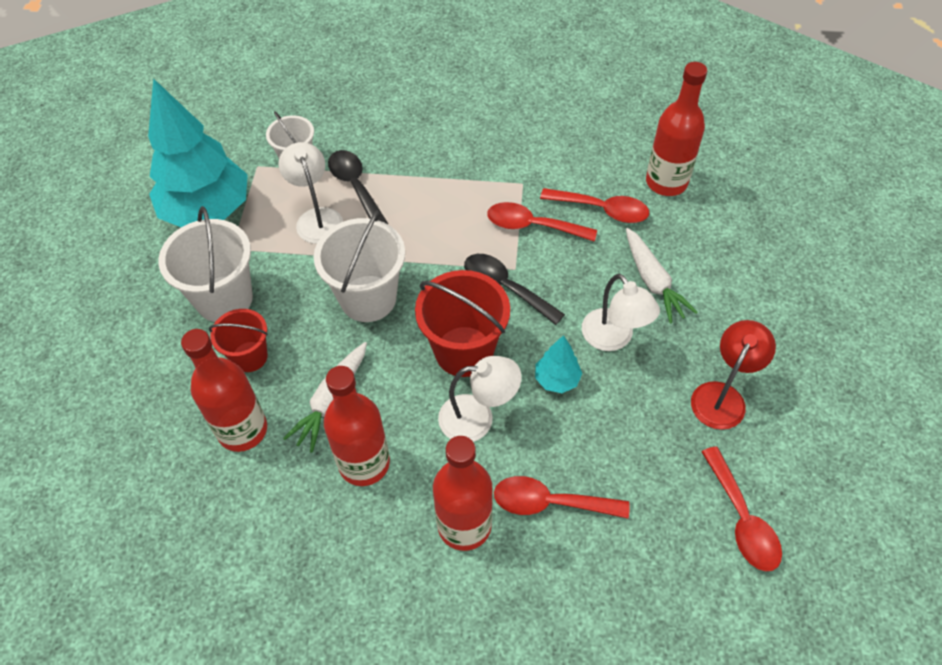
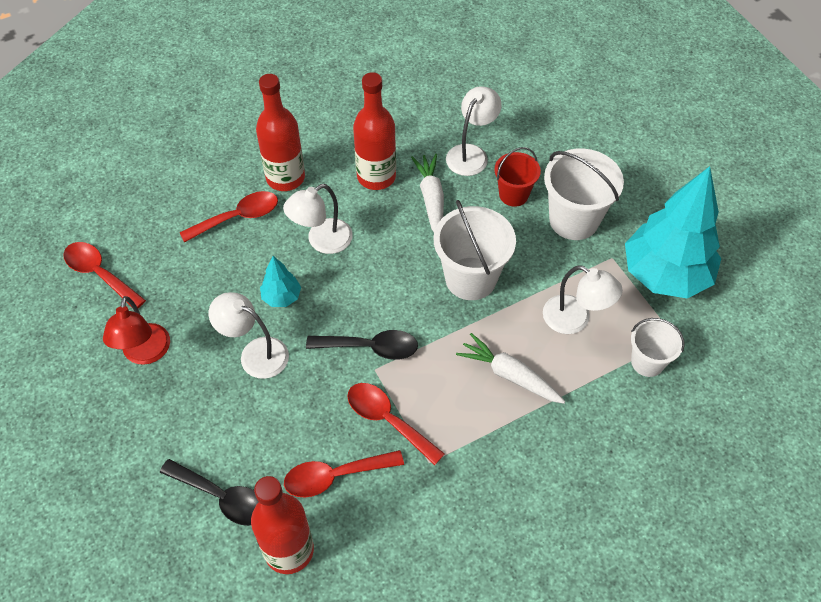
camera: 145 degrees right, 0 degrees up
(242, 430) = (471, 154): red bottle -> white lamp
(355, 186) = (573, 367): black spoon -> black spoon (222, 497)
(464, 351) = (366, 280): red bucket -> none
(532, 226) = (388, 420): red spoon -> red spoon turned 120 degrees counterclockwise
(652, 281) = (248, 425): white carrot -> white carrot (510, 375)

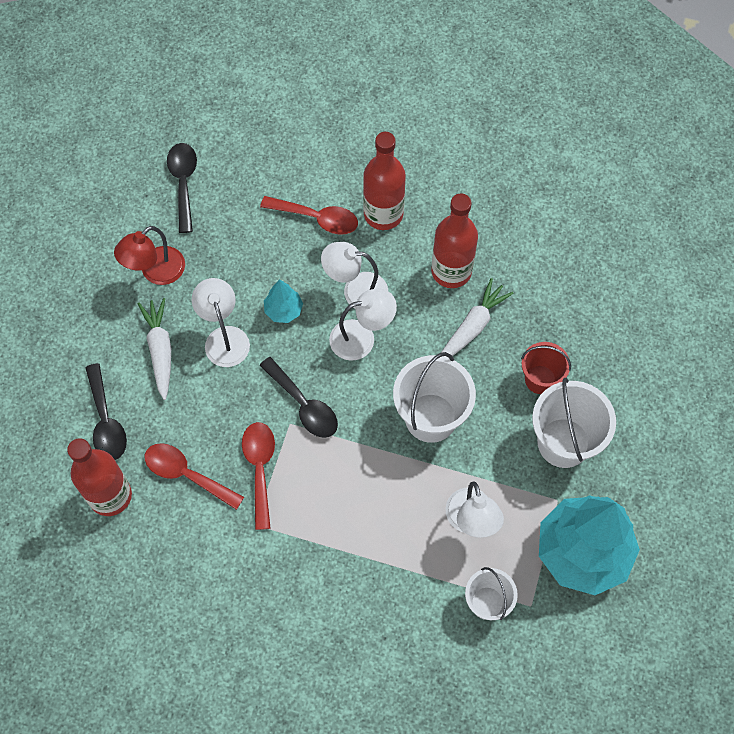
camera: 45 degrees right, 10 degrees up
(100, 274) = (183, 183): red spoon -> black spoon
(471, 154) = (546, 315): white lamp -> white lamp (362, 338)
(510, 375) = (376, 517): white carrot -> white carrot (160, 351)

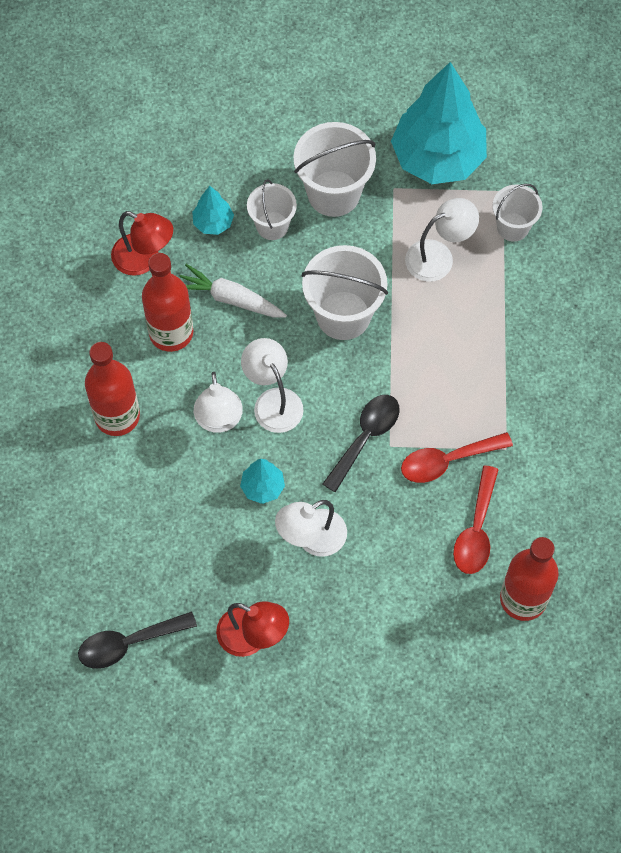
camera: 105 degrees left, 0 degrees up
(106, 421) = (444, 631): black spoon -> none
(160, 351) = (346, 601): white carrot -> none
(317, 218) = (140, 483): red spoon -> none
(530, 265) = (144, 259): none -> red lamp
(540, 379) = (272, 225): red bucket -> white bucket
(555, 330) = (213, 223): none -> turquoise tree

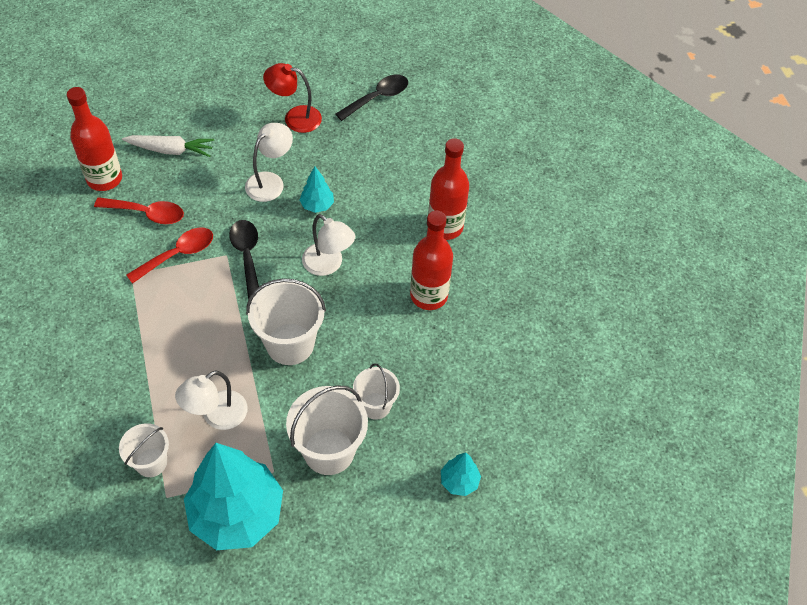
camera: 160 degrees right, 10 degrees down
(144, 259) = (475, 348): red lamp -> none
(213, 223) = (429, 394): turquoise tree -> turquoise tree (459, 481)
(219, 421) = (366, 241): white lamp -> none
(231, 299) = (389, 334): white carrot -> white carrot (170, 150)
(365, 437) = (247, 256): black spoon -> black spoon turned 150 degrees clockwise
(476, 530) = (147, 213): red spoon -> red spoon turned 105 degrees clockwise

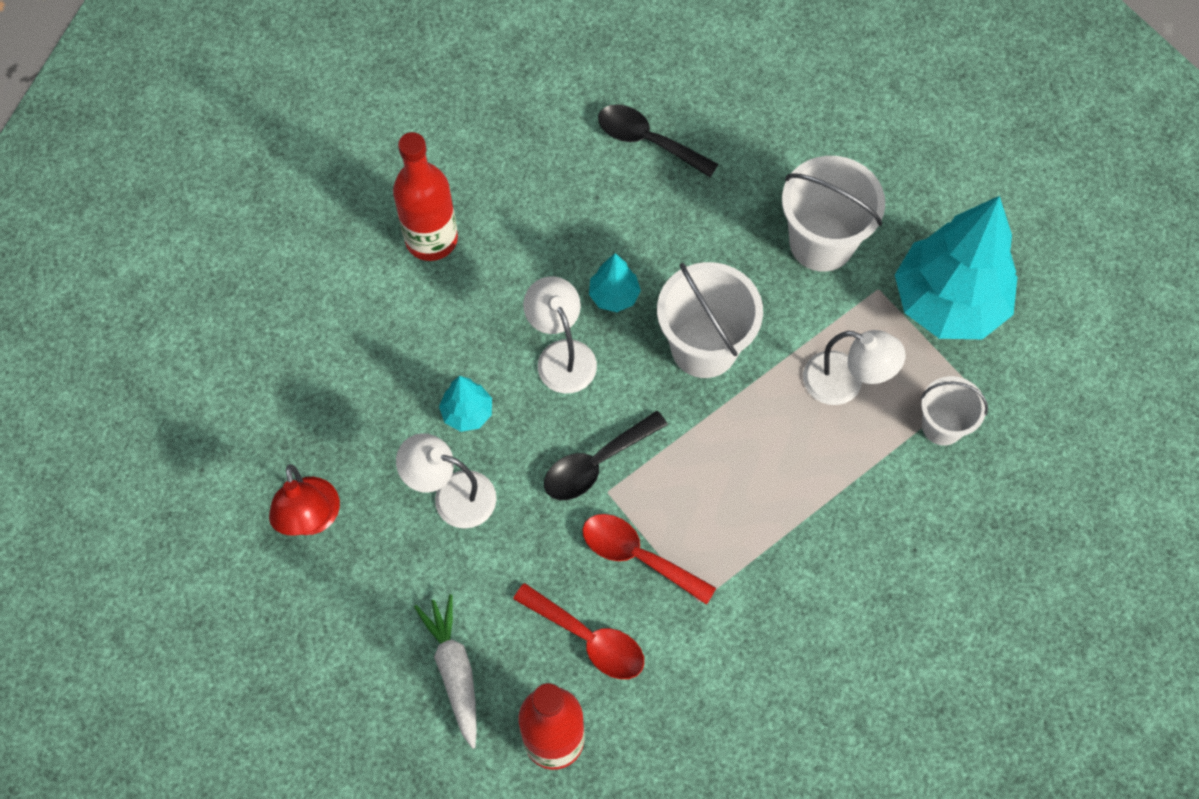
camera: 110 degrees left, 10 degrees up
(147, 213) = (588, 638): red spoon -> red spoon turned 135 degrees clockwise
(328, 265) = (561, 355): white lamp -> white lamp turned 45 degrees counterclockwise
(375, 405) = (738, 217): white bucket -> none
(377, 98) = (220, 419): black spoon -> black spoon (647, 141)
(429, 295) = (552, 218): red bottle -> none
(459, 481) = (785, 100): turquoise tree -> turquoise tree (614, 296)

